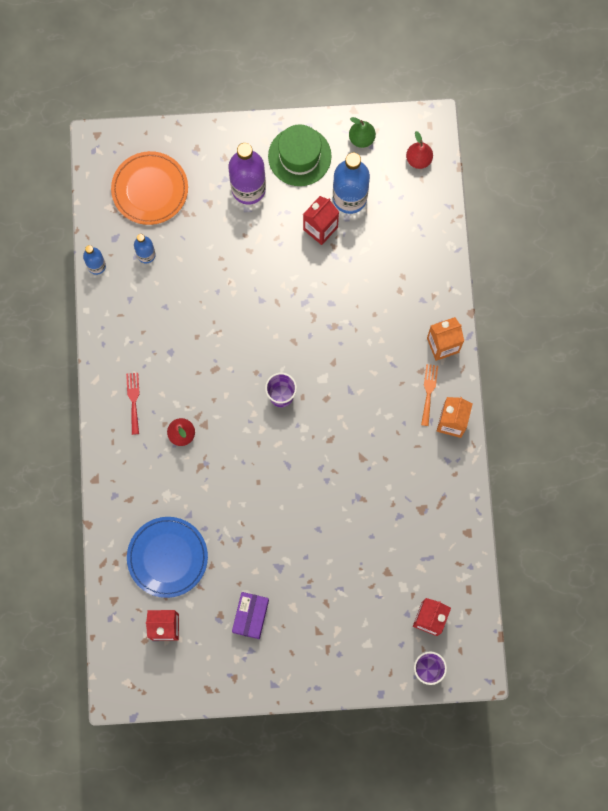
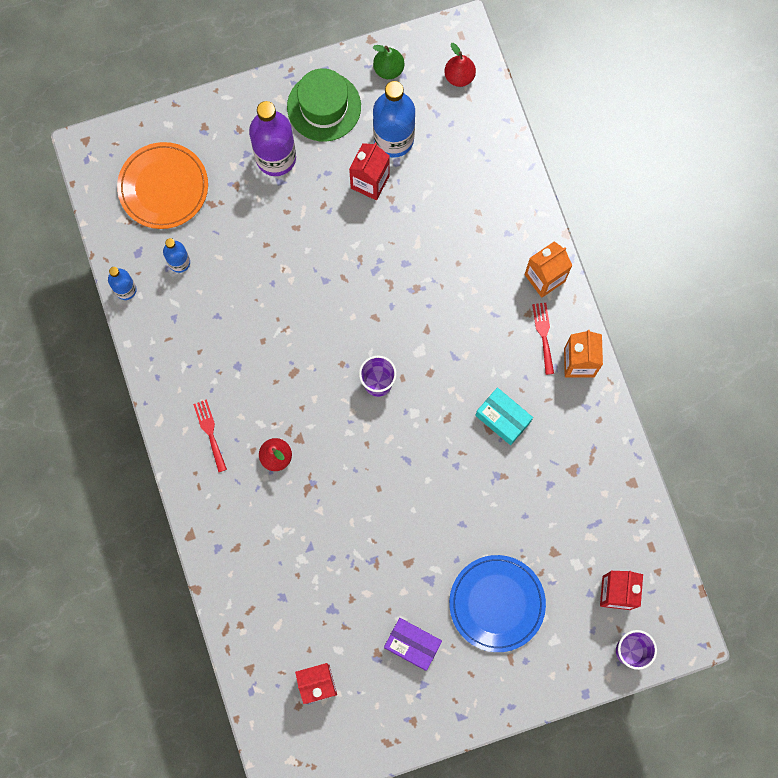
camera: 15 degrees left, 0 degrees up
(167, 557) = (298, 603): blue plate -> blue plate (497, 603)
(250, 616) = (412, 644): purple box -> purple box turned 60 degrees counterclockwise
(375, 452) = (503, 418): none -> turquoise box
(429, 392) = (543, 335): orange fork -> red fork

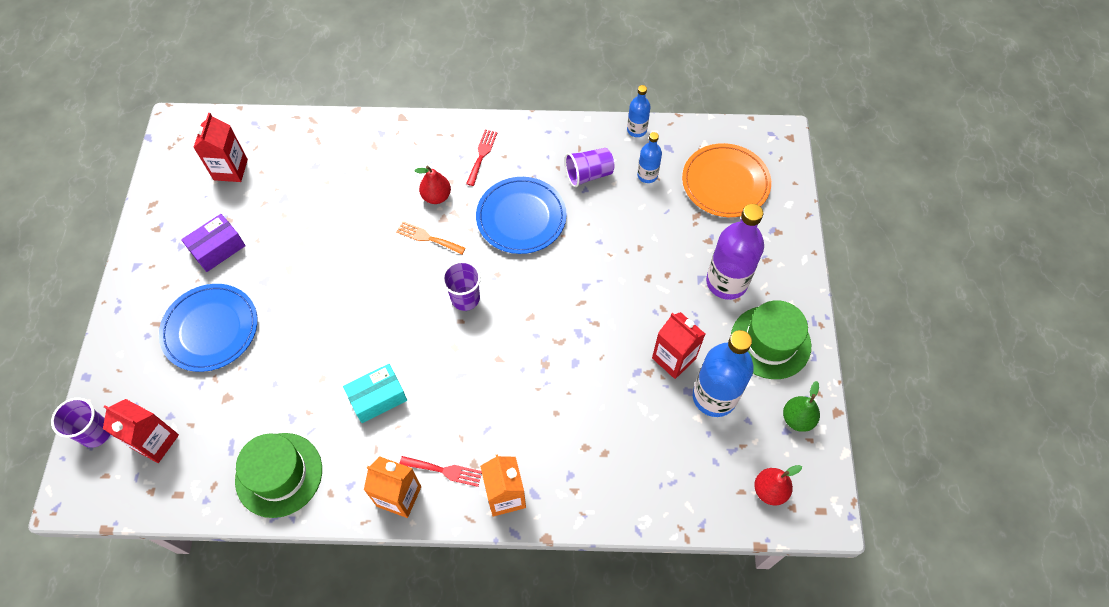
camera: 110 degrees right, 15 degrees down
(198, 319) = (588, 174): none -> purple cup
(210, 432) = (482, 155): red fork -> red fork turned 75 degrees counterclockwise
(271, 365) = (521, 218): none -> blue plate
(326, 445) = (428, 238): none -> orange fork
(601, 470) = (279, 474): none -> green hat

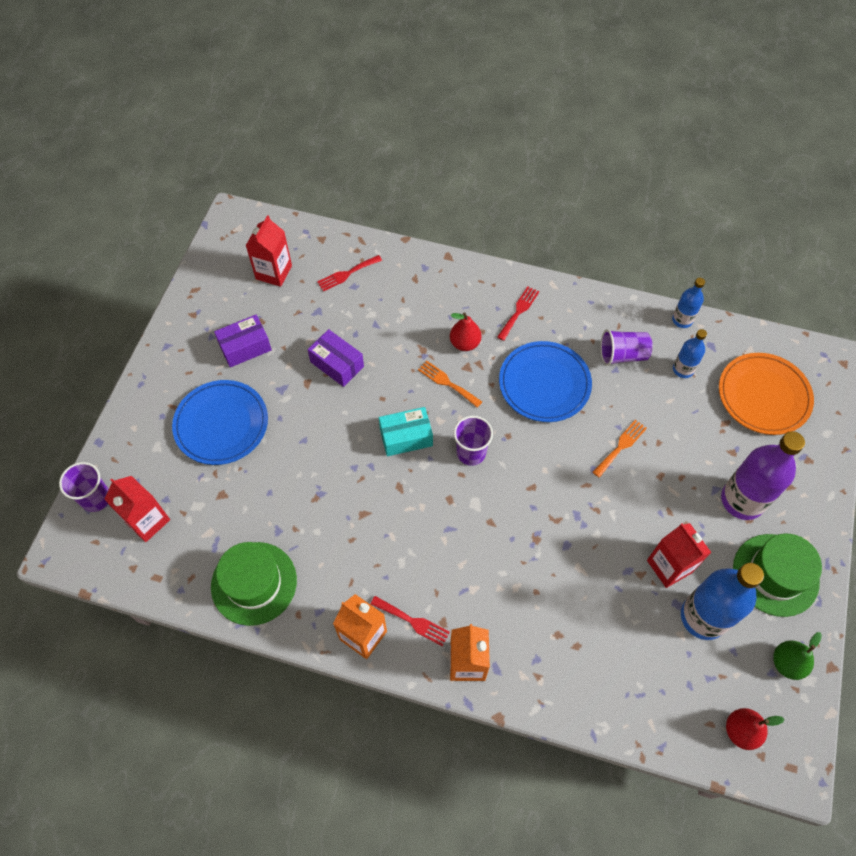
camera: 15 degrees right, 0 degrees up
(305, 155) = (347, 274): none -> red fork
(315, 244) = (337, 364): none -> purple box
(378, 398) = (364, 531): turquoise box -> turquoise box (406, 437)
(605, 259) = (621, 446): none -> orange fork

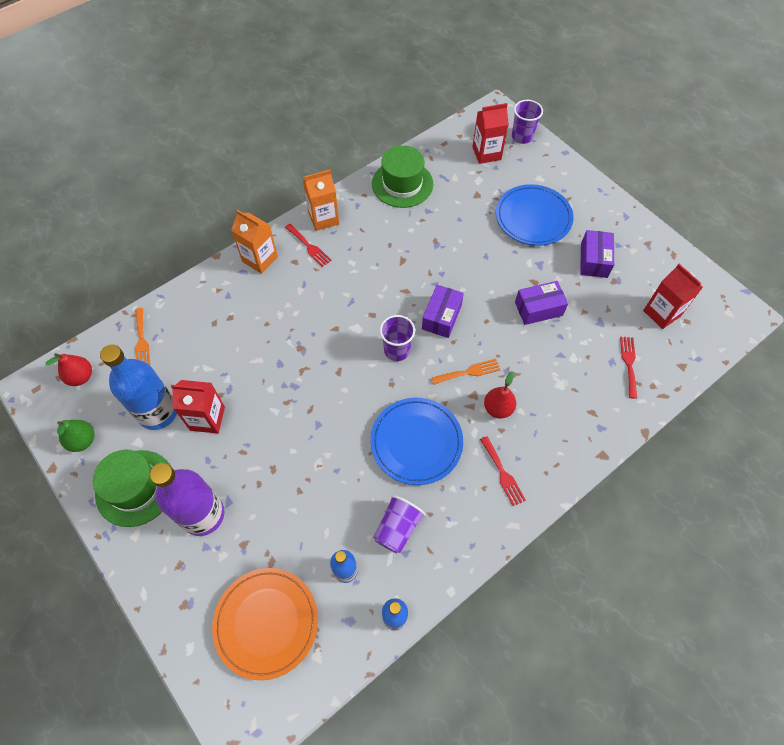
camera: 125 degrees right, 0 degrees up
(406, 437) = (441, 317): turquoise box -> purple box
(413, 621) = (309, 246): red fork -> red fork turned 105 degrees counterclockwise
(621, 446) = (319, 458): orange fork -> orange fork (141, 340)

